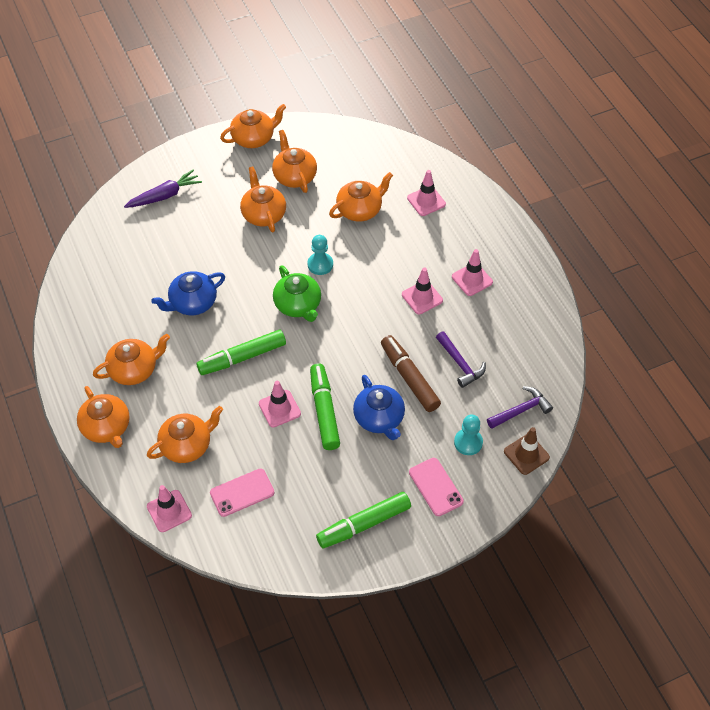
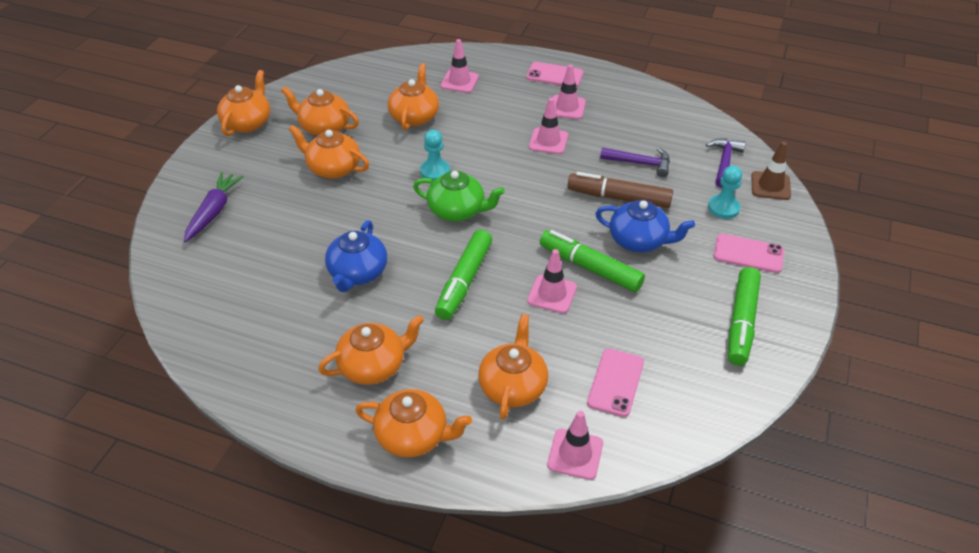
camera: 45 degrees left, 10 degrees down
(134, 370) = (373, 366): orange teapot -> orange teapot turned 45 degrees clockwise
(500, 245) = (554, 75): none -> pink phone

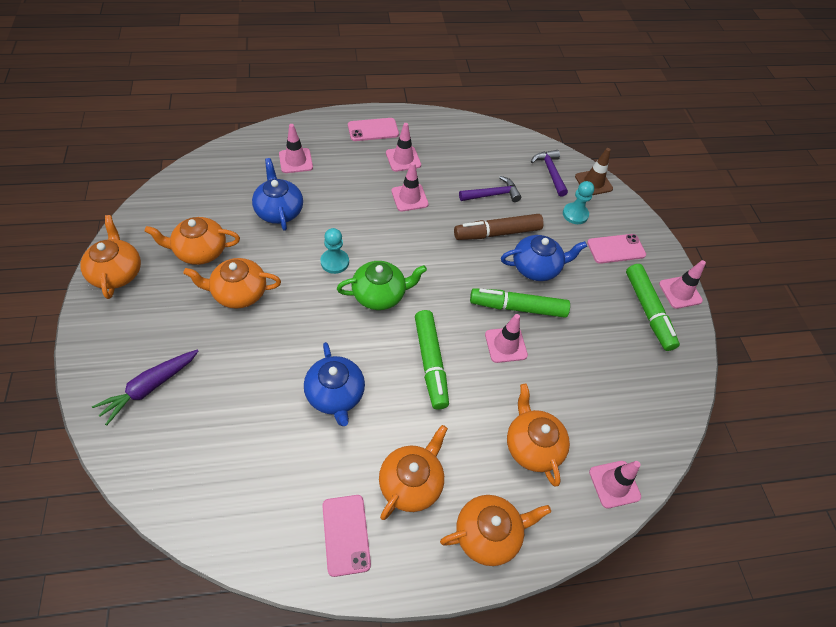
camera: 35 degrees left, 10 degrees up
(214, 212) = (149, 387): purple carrot -> purple carrot turned 120 degrees counterclockwise
(414, 117) = (279, 211): orange teapot -> blue teapot
(616, 382) = (601, 405): pink phone -> pink phone (346, 534)
(798, 319) = (680, 292): none -> pink traffic cone

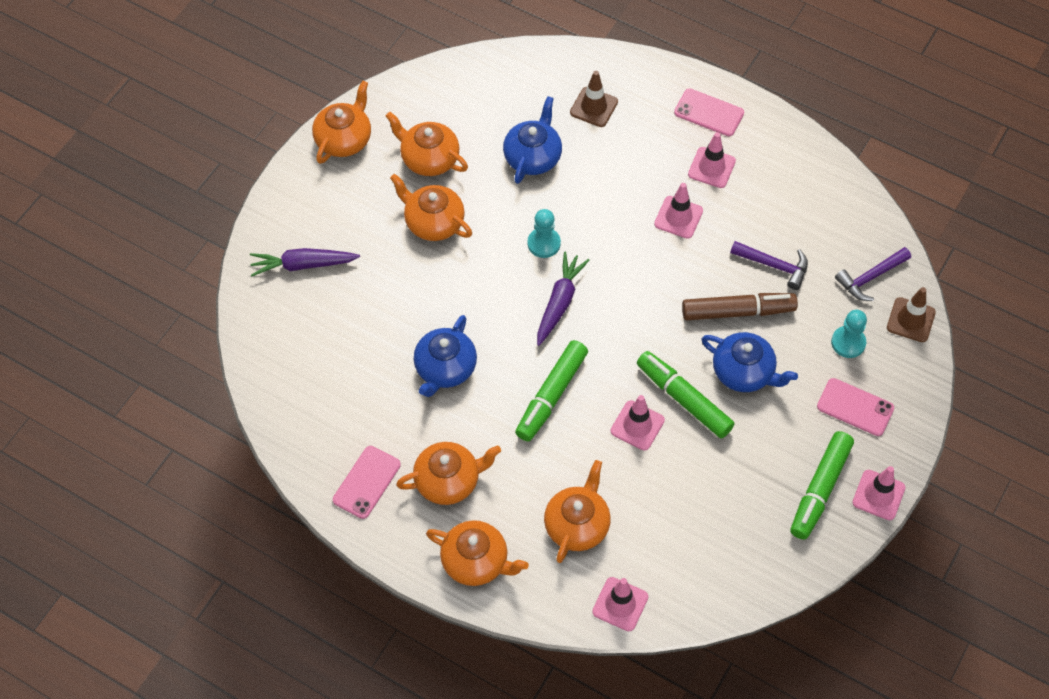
camera: 45 degrees right, 5 degrees up
(296, 161) = (593, 107): pink traffic cone -> brown traffic cone
(380, 294) = (559, 302): green teapot -> purple carrot
(497, 233) = (737, 311): brown marker -> brown marker turned 150 degrees clockwise
(550, 172) = (870, 278): purple hammer -> purple hammer turned 150 degrees counterclockwise

